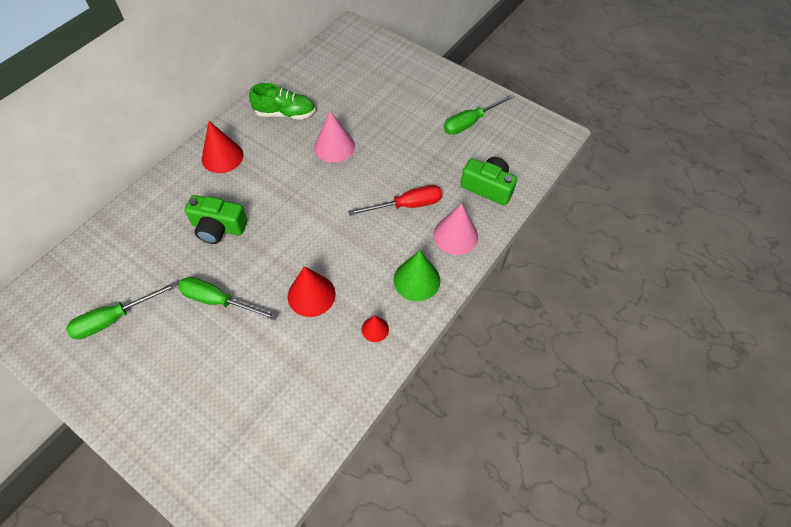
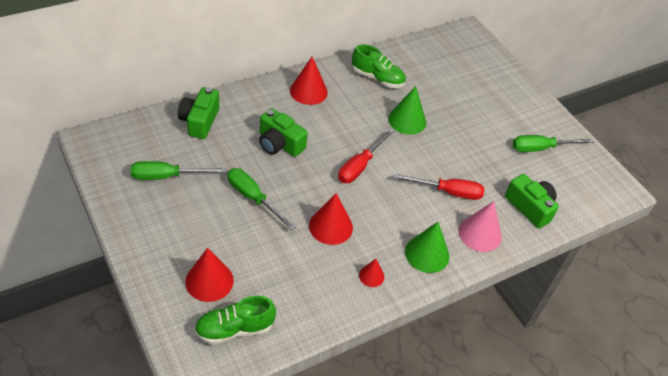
camera: 20 degrees right, 10 degrees down
(121, 239) = (199, 121): none -> green camera
(214, 416) = (209, 281): none -> red cone
(265, 457) = (234, 329): none -> green shoe
(311, 216) = (360, 166): none -> red screwdriver
(334, 146) = (407, 120): pink cone -> green cone

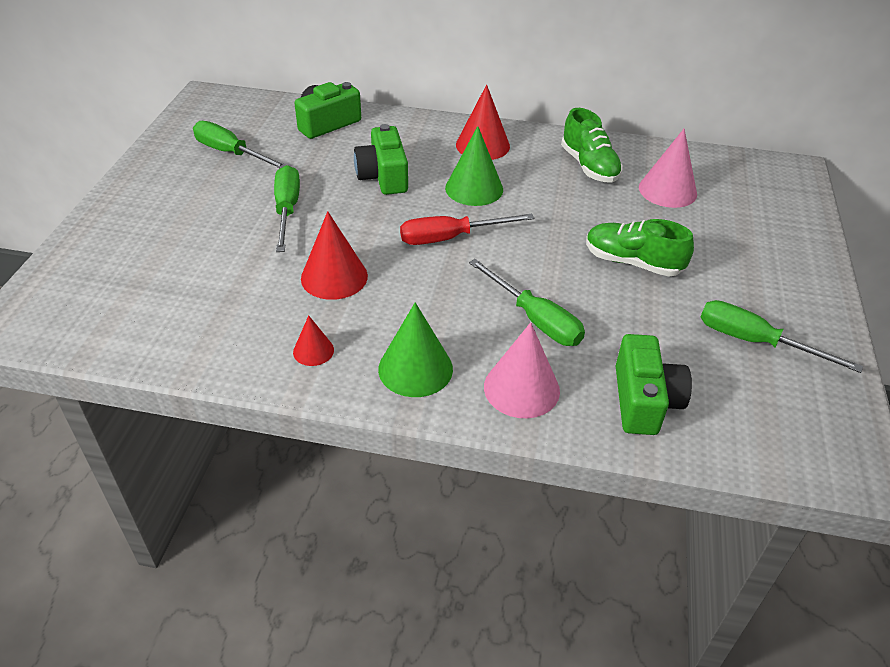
camera: 45 degrees right, 5 degrees down
(209, 281) = (141, 257): red cone -> none
(234, 329) = (101, 312): green shoe -> green shoe (632, 262)
(407, 120) = (575, 221): green cone -> green cone (474, 188)
(428, 75) = (667, 190): none -> pink cone
(448, 192) = (535, 319): red screwdriver -> green screwdriver

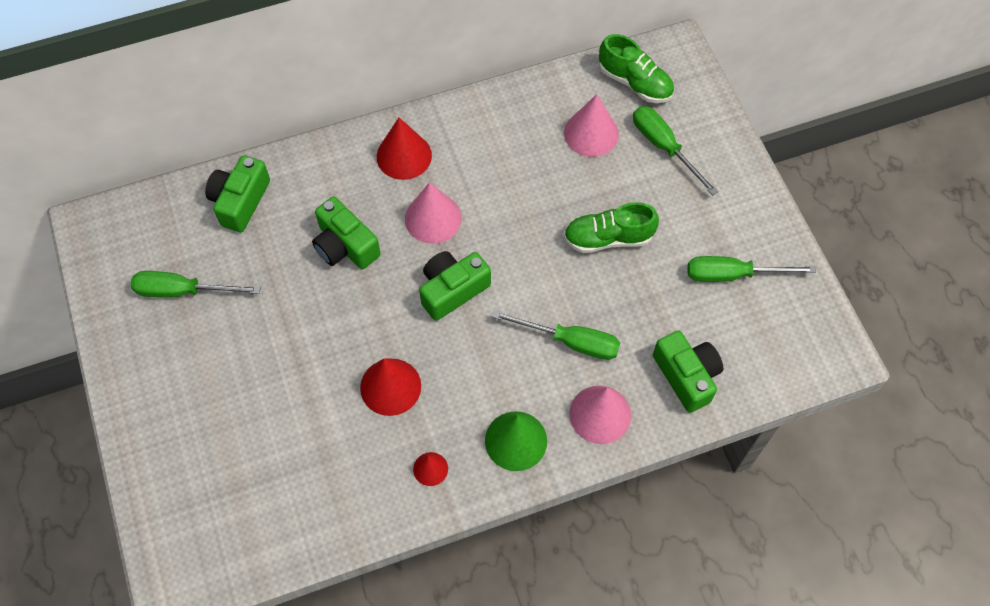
camera: 30 degrees left, 20 degrees up
(287, 210) = (293, 334): green screwdriver -> green screwdriver (664, 147)
(450, 238) = (452, 290): red screwdriver -> green camera
(474, 188) = (433, 218): green cone -> pink cone
(589, 166) = (511, 136): green shoe -> green shoe (635, 83)

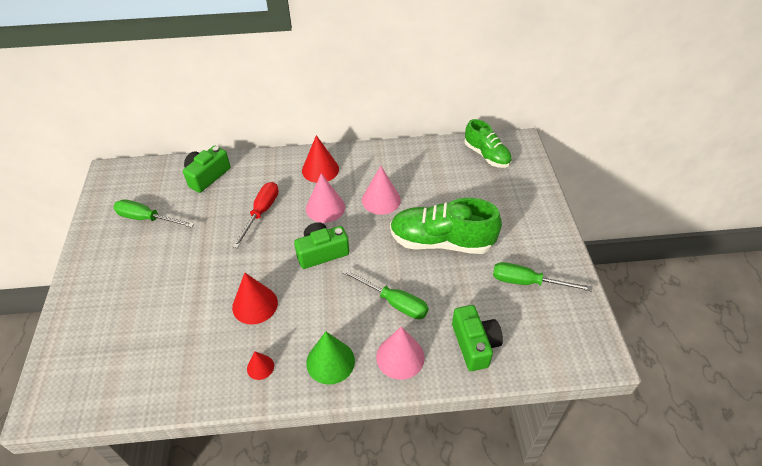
camera: 15 degrees right, 15 degrees down
(345, 245) = (261, 212): green camera -> red screwdriver
(591, 133) = (448, 178): pink cone -> pink cone (381, 200)
(608, 238) = (441, 241): green shoe -> green shoe, size x1.59
(664, 147) = (497, 194): green screwdriver -> none

